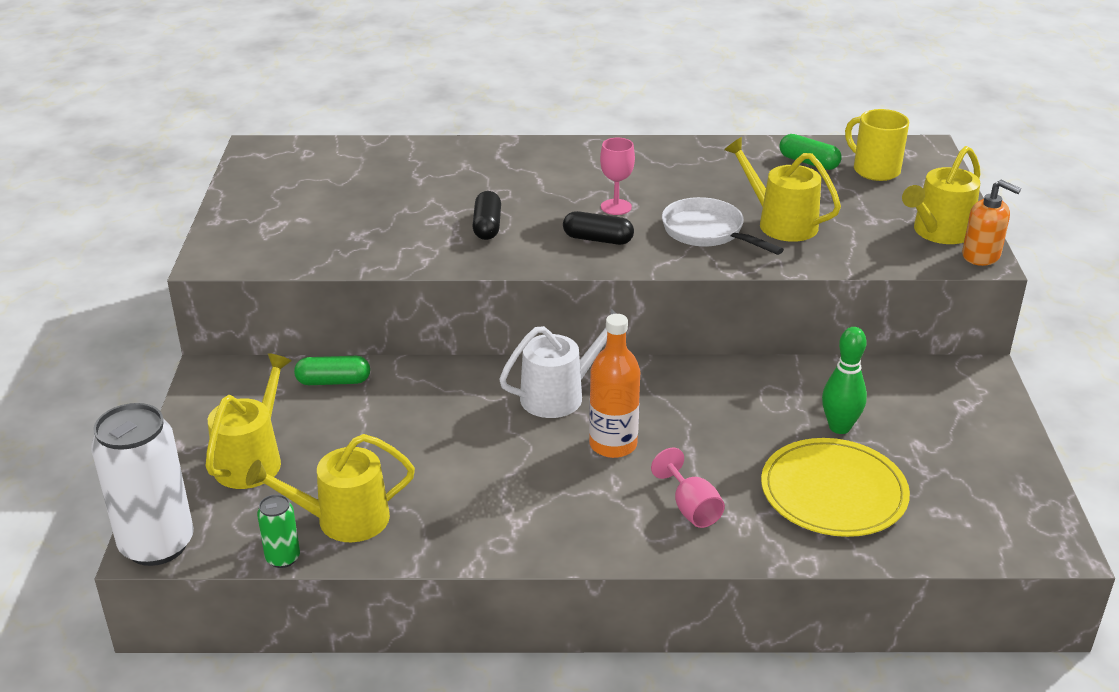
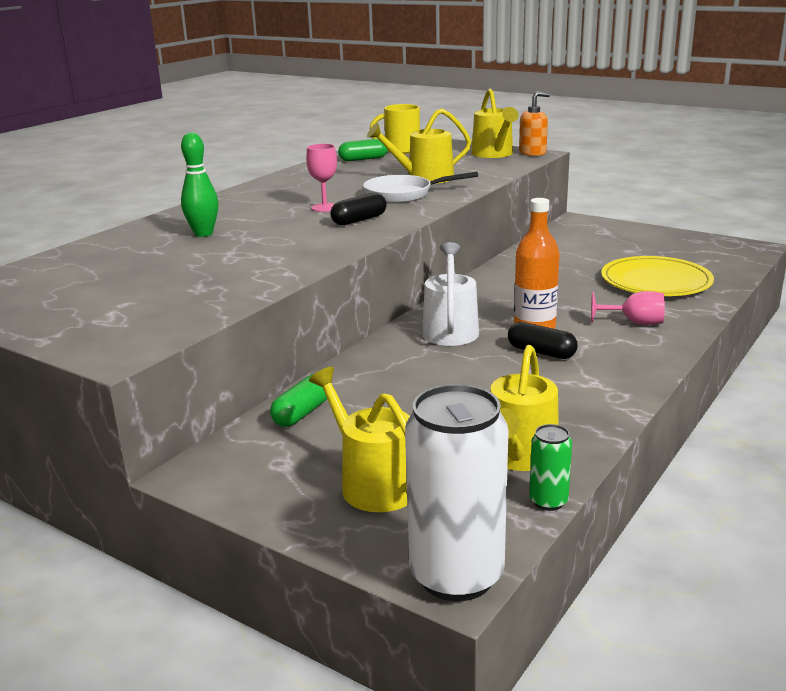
camera: 55 degrees left, 10 degrees down
(487, 226) = (276, 245): black capsule -> black capsule (541, 352)
(839, 427) = (590, 263): green bowling pin -> green bowling pin (203, 234)

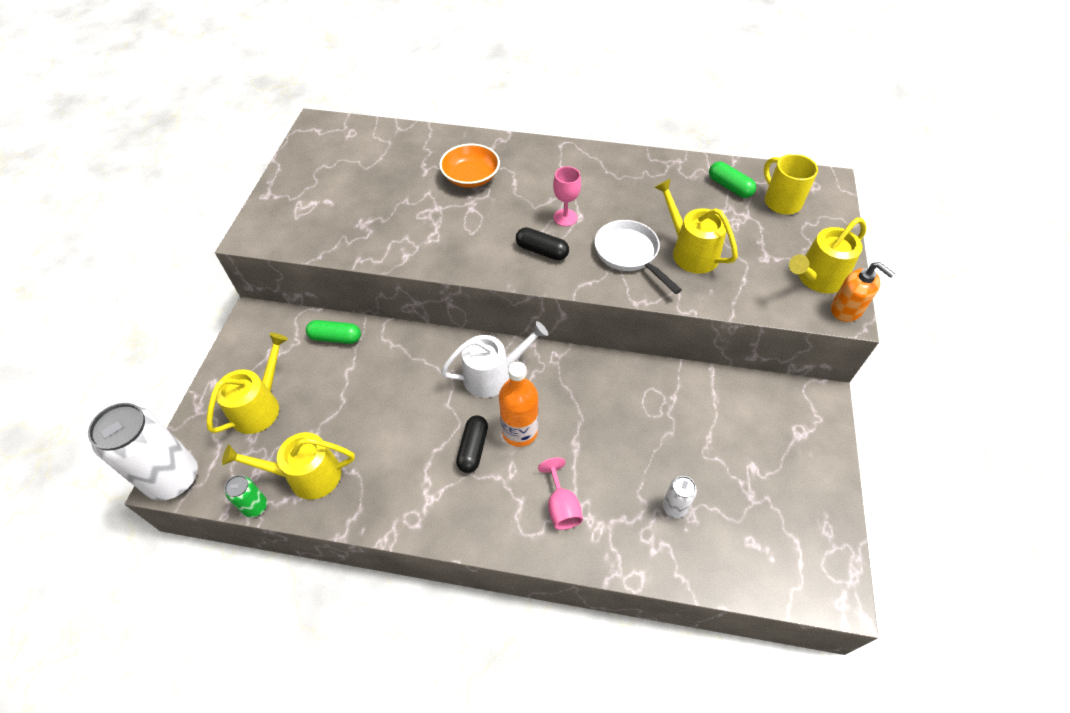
camera: 65 degrees right, 30 degrees up
(203, 234) = (471, 177): green bowling pin -> orange bowl
(656, 281) = (674, 507): yellow plate -> white can

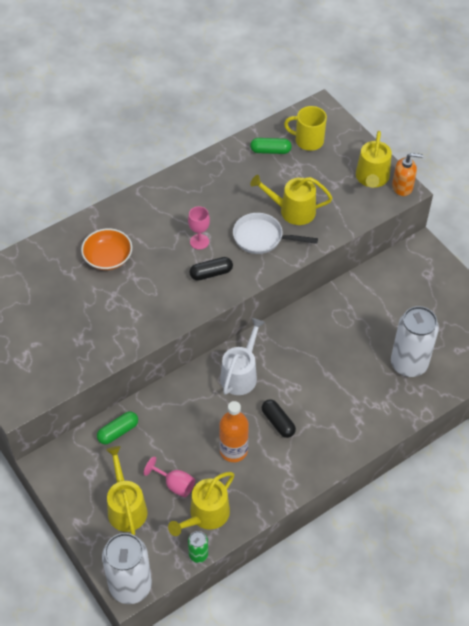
camera: 45 degrees left, 0 degrees up
(519, 431) = (291, 392): orange bottle -> orange bottle (233, 450)
(561, 506) = (356, 411): pink goblet -> pink goblet (175, 484)
(674, 507) = (408, 364): white can -> white can, size x2.18

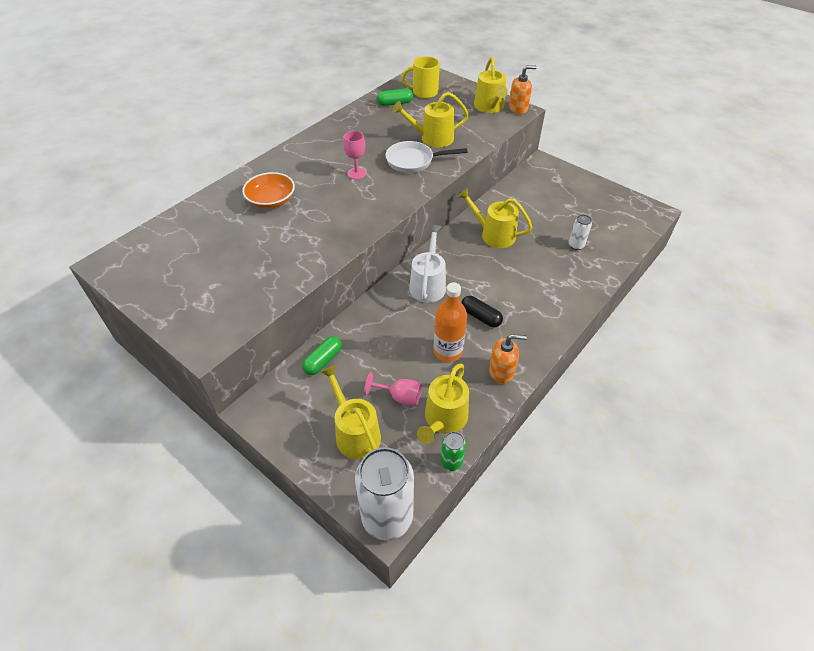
camera: 15 degrees left, 5 degrees down
(211, 273) = (377, 194): black capsule -> none
(275, 483) = (501, 371): none -> orange soap dispenser
(329, 331) = (494, 235): none -> yellow watering can
(408, 364) = (576, 245): white can -> white can, size x0.46

